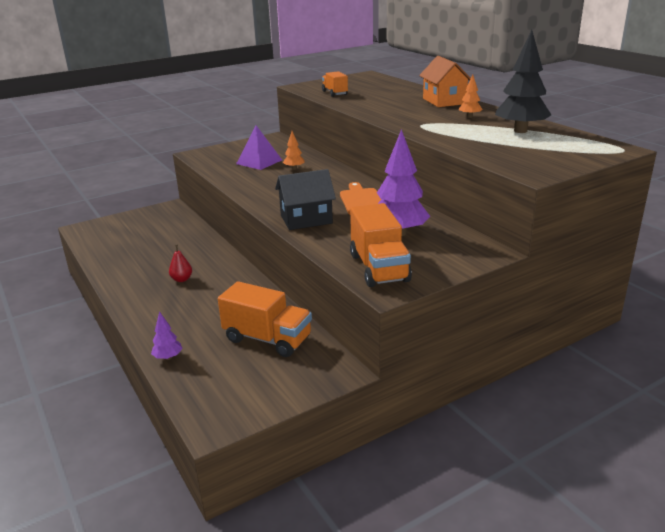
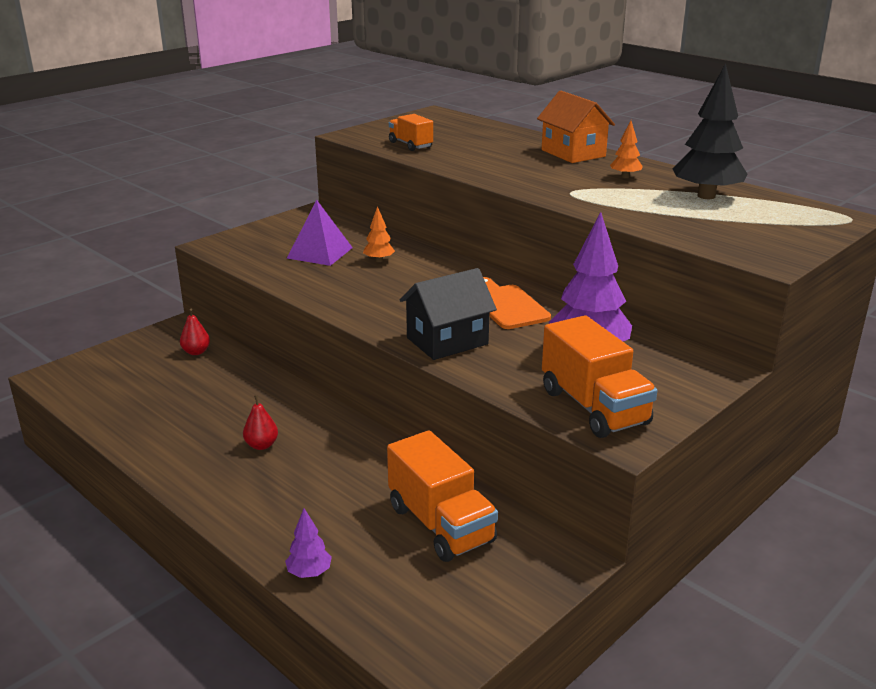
camera: 15 degrees left, 0 degrees up
(173, 221) = (196, 352): none -> red pear
(267, 339) = (441, 524): orange truck -> orange truck turned 45 degrees clockwise

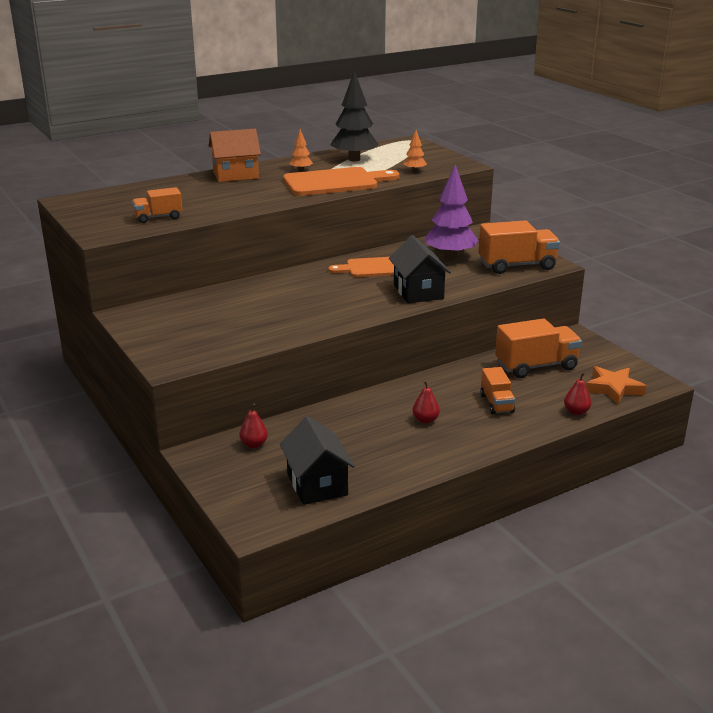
camera: 75 degrees left, 0 degrees up
(122, 396) = (317, 484): none -> black house
(309, 573) = (576, 412): purple tree -> red pear
(316, 496) = (496, 403): none -> orange truck
(320, 252) = (228, 320): purple pyramid -> none
(379, 260) = (263, 299): orange tree -> orange tree (414, 171)
(396, 612) = (613, 388): none -> orange star
(597, 197) = (335, 182): none -> orange cutting board

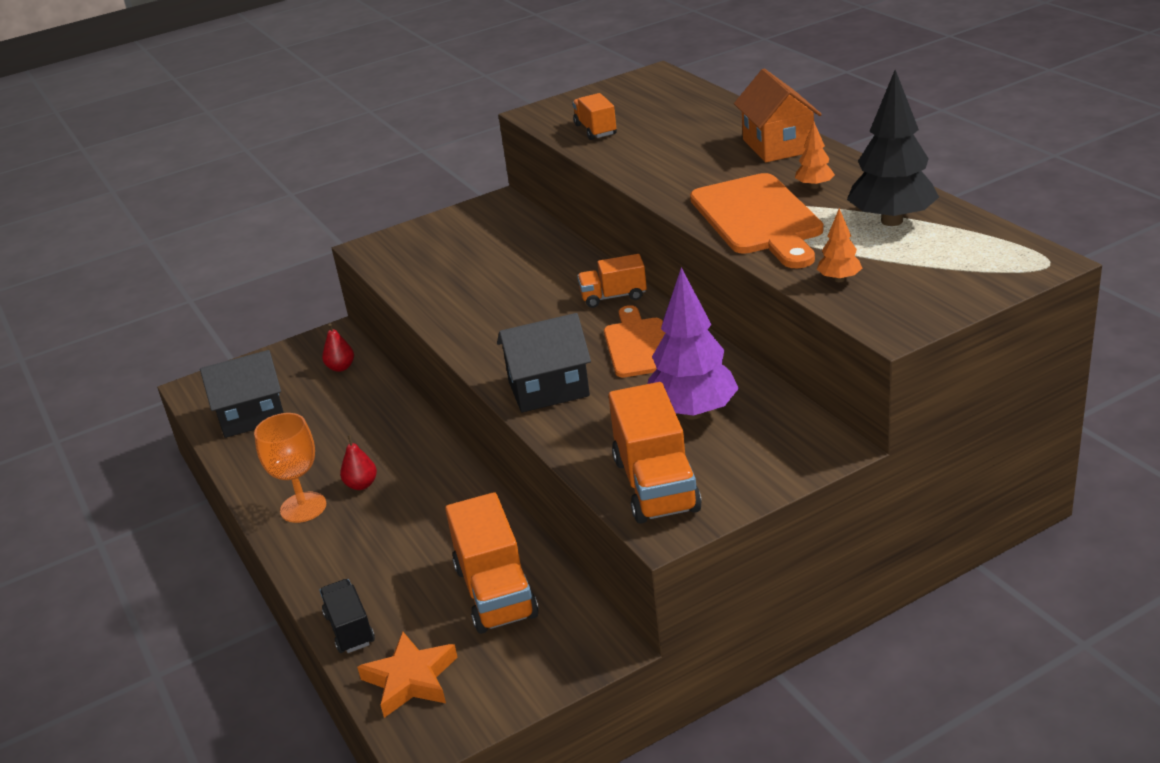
camera: 95 degrees right, 5 degrees up
(450, 443) = (303, 507): none -> orange goblet
(496, 403) = (390, 548): orange truck -> orange truck (613, 297)
(576, 412) = (349, 629): red pear -> black truck

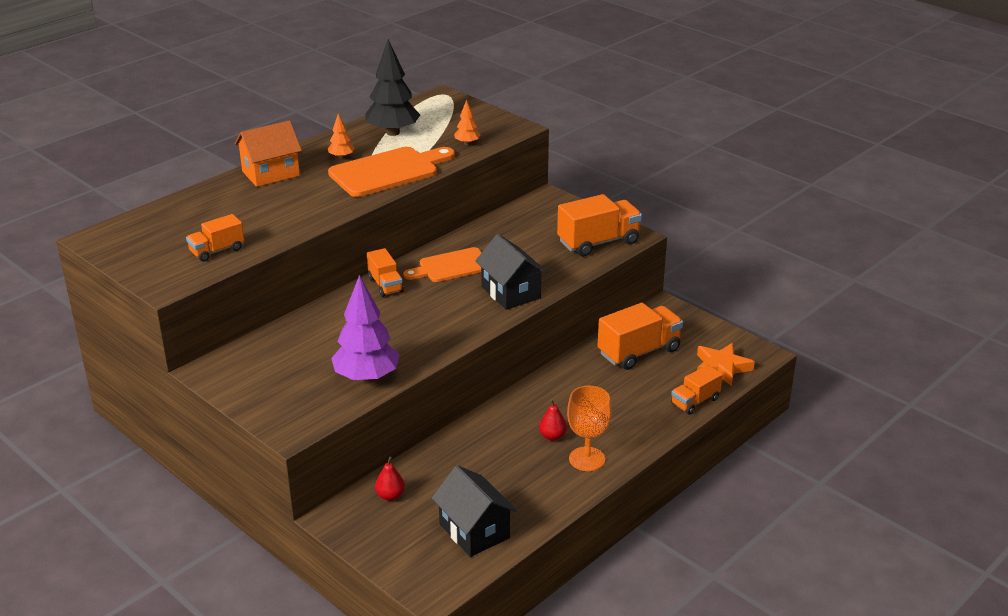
camera: 110 degrees left, 0 degrees up
(349, 629) = (695, 401): black truck -> orange truck
(692, 413) = (525, 239): purple tree -> purple tree (366, 378)

